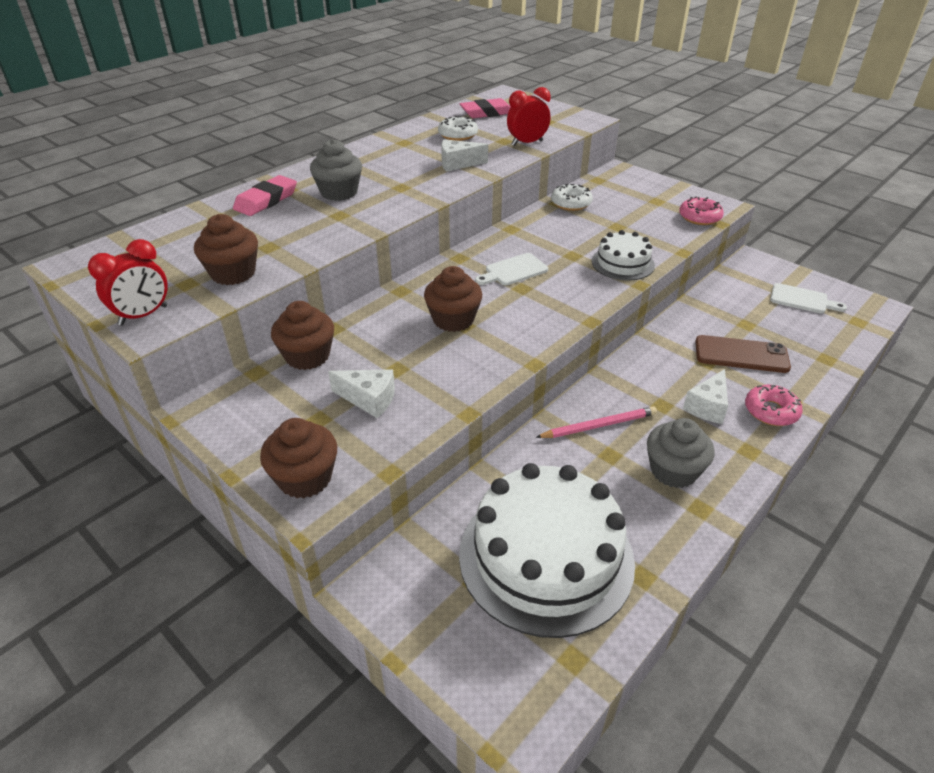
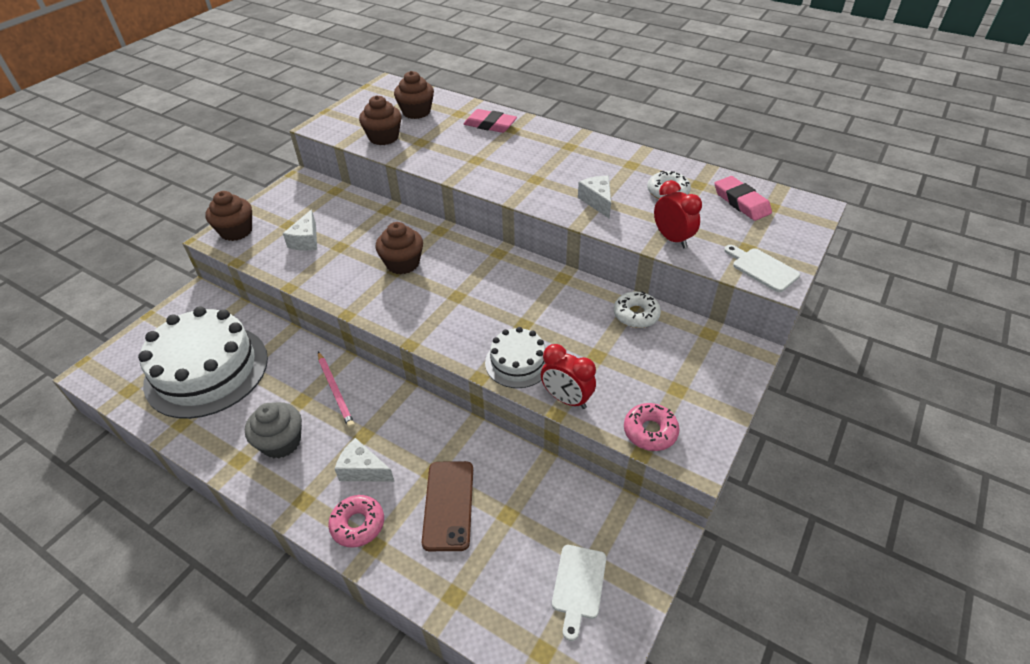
camera: 80 degrees right, 5 degrees up
(143, 315) = (333, 121): red clock -> red clock (566, 399)
(307, 356) = (352, 206): brown cupcake -> brown cupcake (416, 112)
(339, 192) = (514, 152): grey cupcake -> none
(513, 271) = (484, 287): white cutting board -> white cutting board (762, 268)

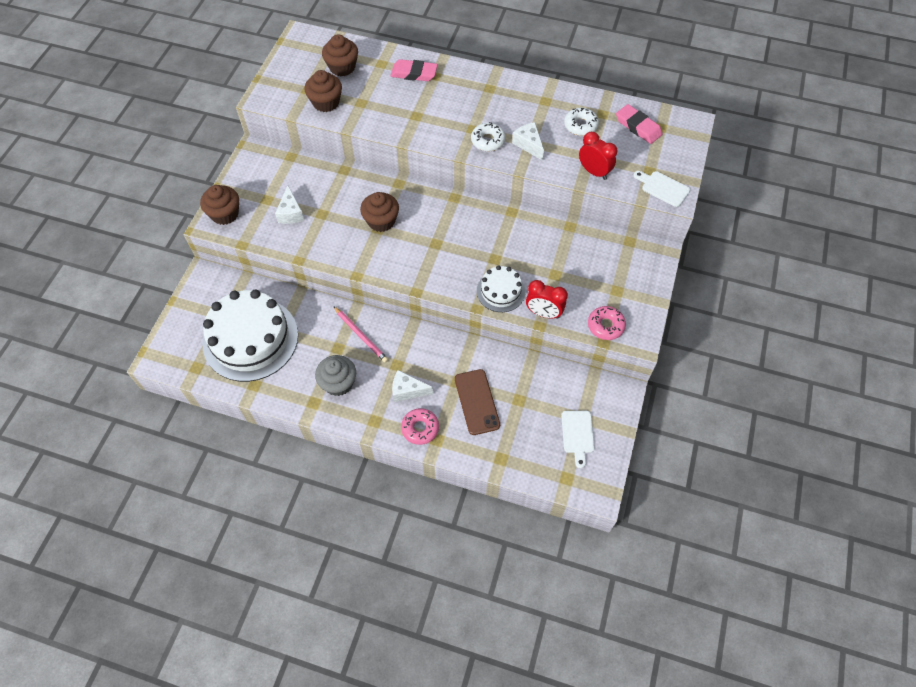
camera: 15 degrees left, 15 degrees up
(636, 315) = (575, 235): white donut -> white donut (488, 141)

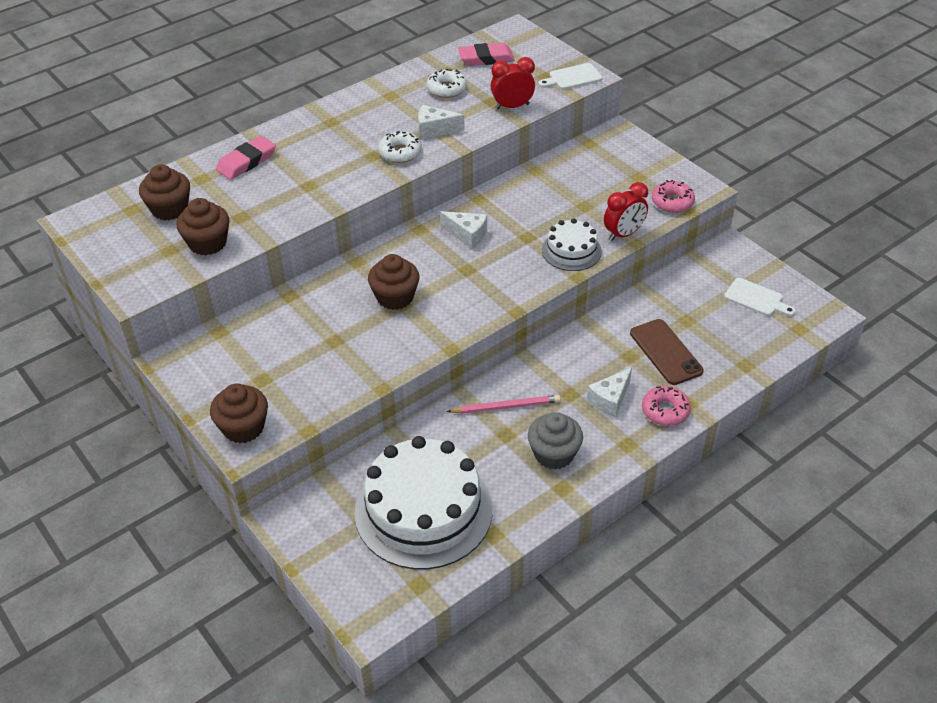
camera: 55 degrees left, 15 degrees down
(291, 213) = (305, 366): white cheese -> white cheese (467, 235)
(477, 402) = (665, 352): brown phone -> brown phone turned 45 degrees clockwise

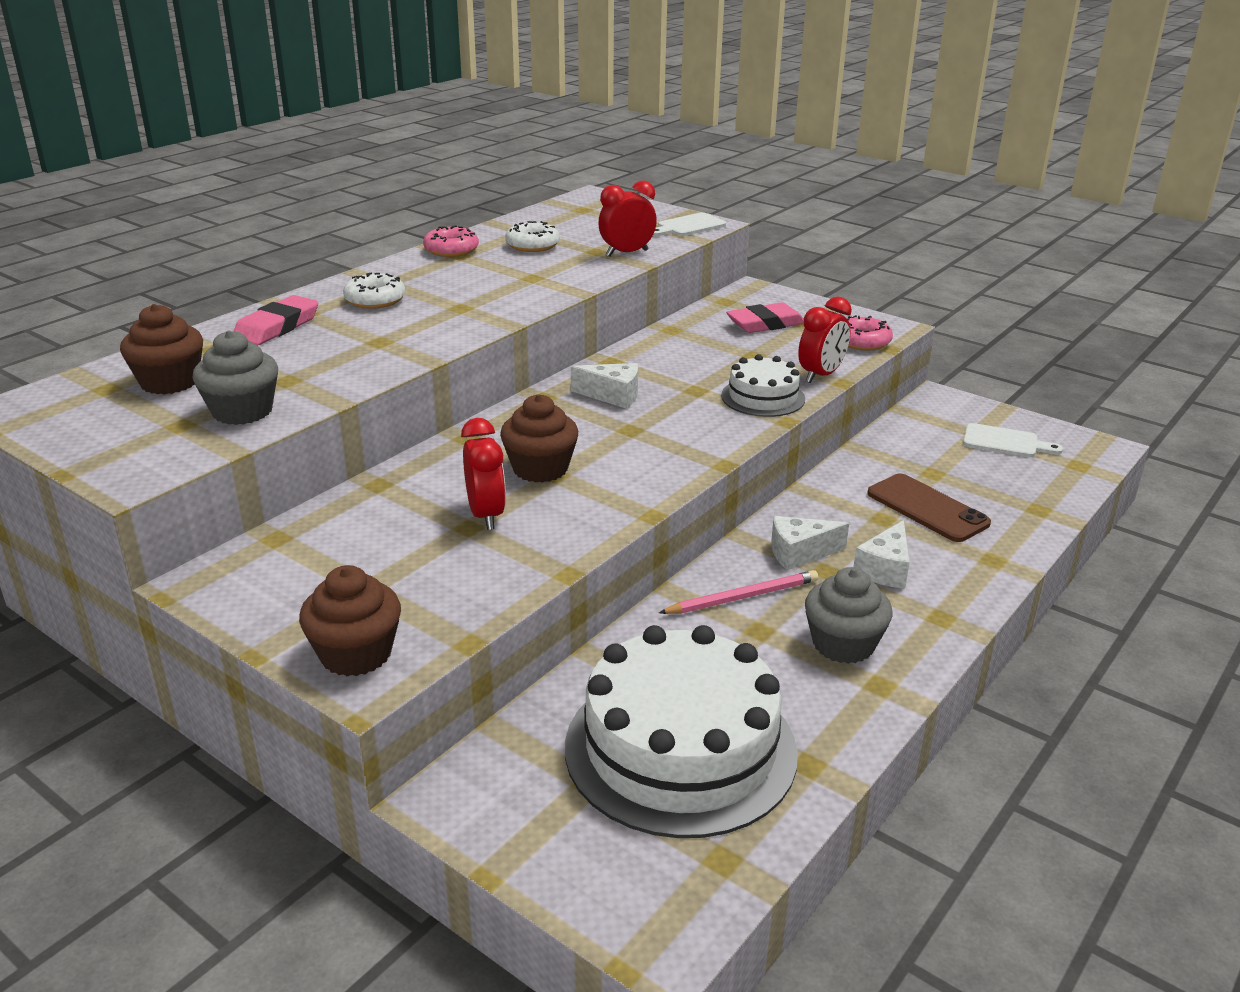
camera: 15 degrees left, 15 degrees down
(208, 243) = (242, 411): brown cupcake -> grey cupcake
(348, 332) = (486, 515): none -> red clock
(400, 152) = (498, 302): white donut -> white donut (375, 300)
(435, 129) = (535, 279): white cheese -> white cheese (799, 553)
(486, 58) = (570, 219): pink eraser -> pink eraser (765, 324)
(665, 411) = (967, 571): pink donut -> pink donut (451, 250)

